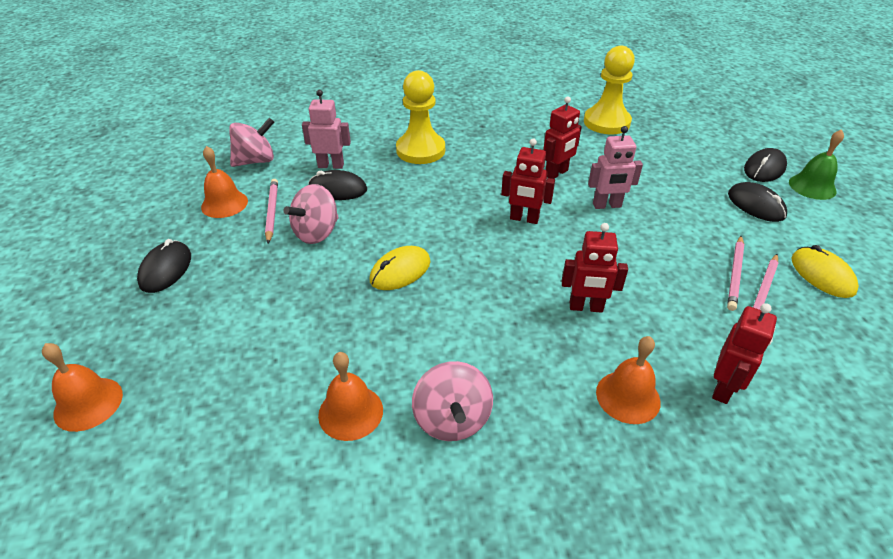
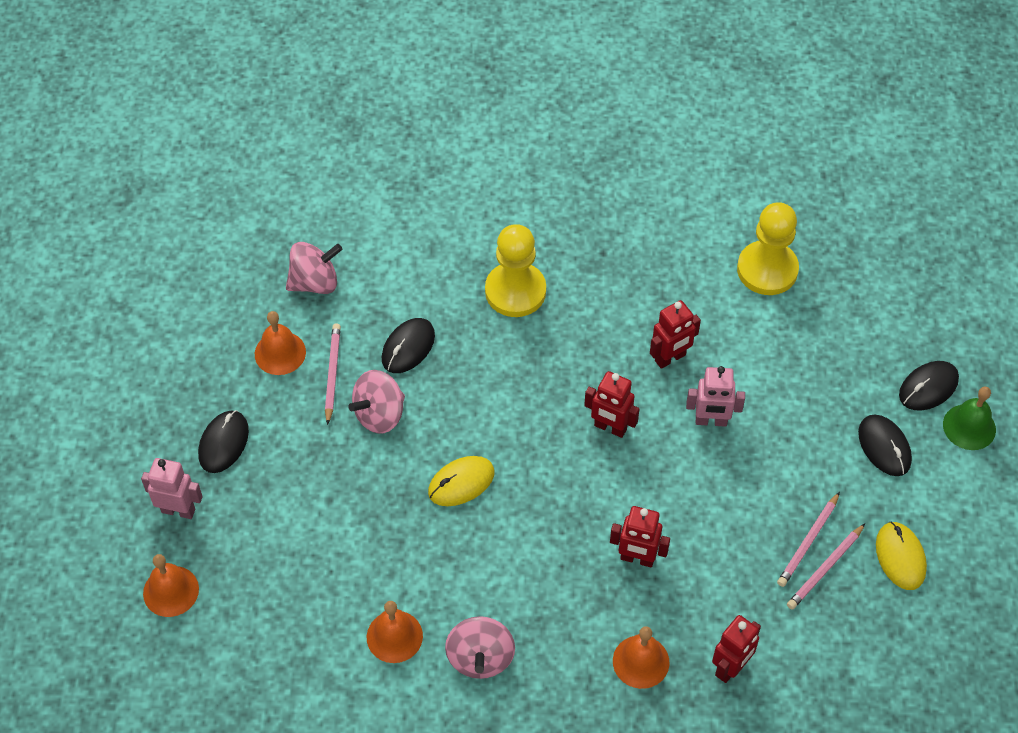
camera: 10 degrees right, 15 degrees up
(331, 165) = (403, 304): pink robot -> pink robot (178, 510)
(338, 189) = (408, 347): black mouse -> black mouse turned 75 degrees counterclockwise

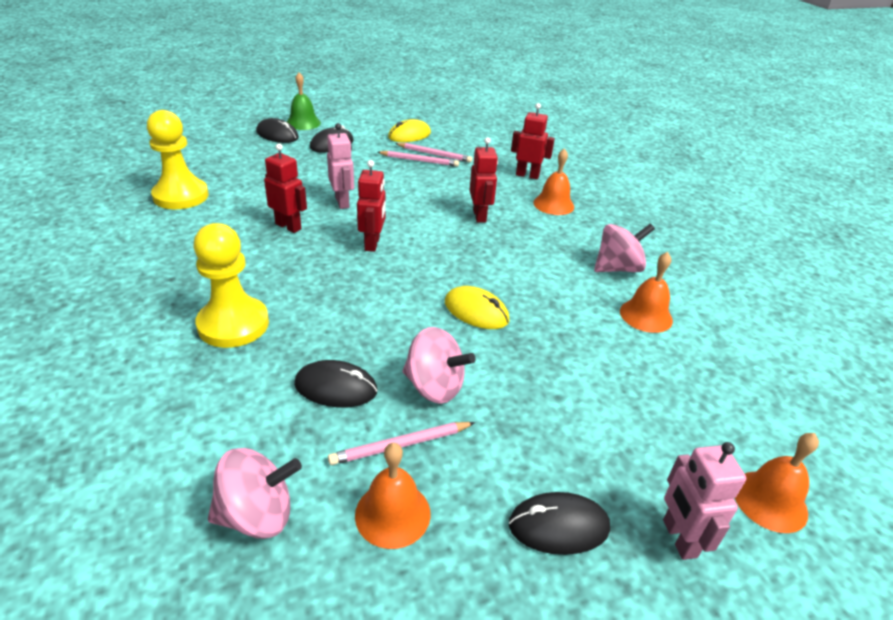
camera: 115 degrees left, 20 degrees down
(315, 282) = (257, 515): pink spinning top -> pink spinning top turned 120 degrees clockwise

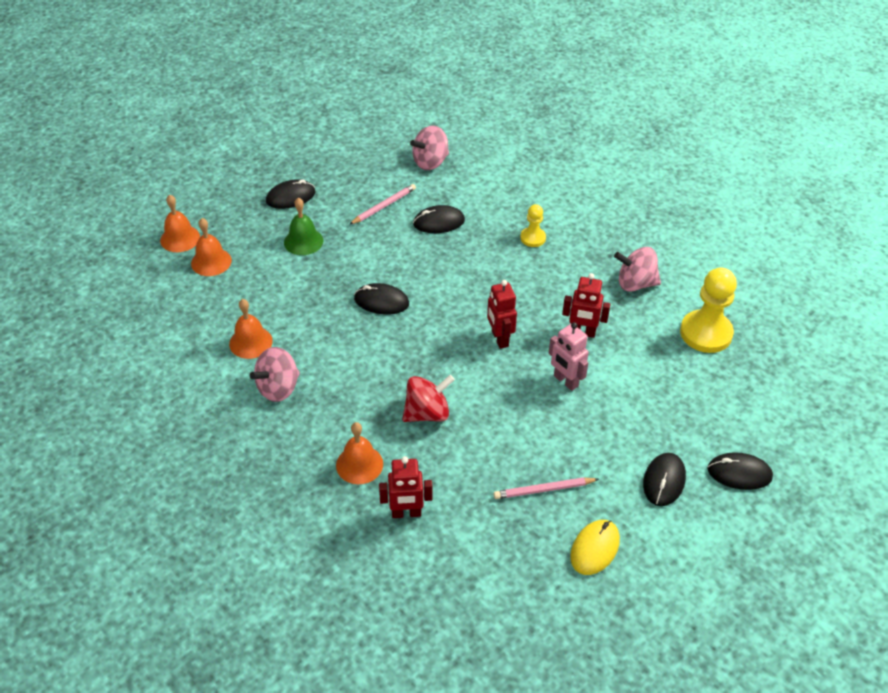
camera: 160 degrees right, 10 degrees up
(233, 324) = (533, 238): yellow pawn -> yellow pawn, size x0.53
(303, 123) = (741, 517): green bell -> green bell (303, 241)
(392, 514) = (371, 179): orange bell -> orange bell (211, 262)
(434, 154) = (535, 513): pink pencil -> none
(434, 387) = (382, 240): pink spinning top -> pink spinning top (635, 283)
(476, 311) = (381, 301): yellow mouse -> black mouse
(480, 216) = (427, 413): red robot -> red spinning top
(679, 538) = (231, 209): pink robot -> none

